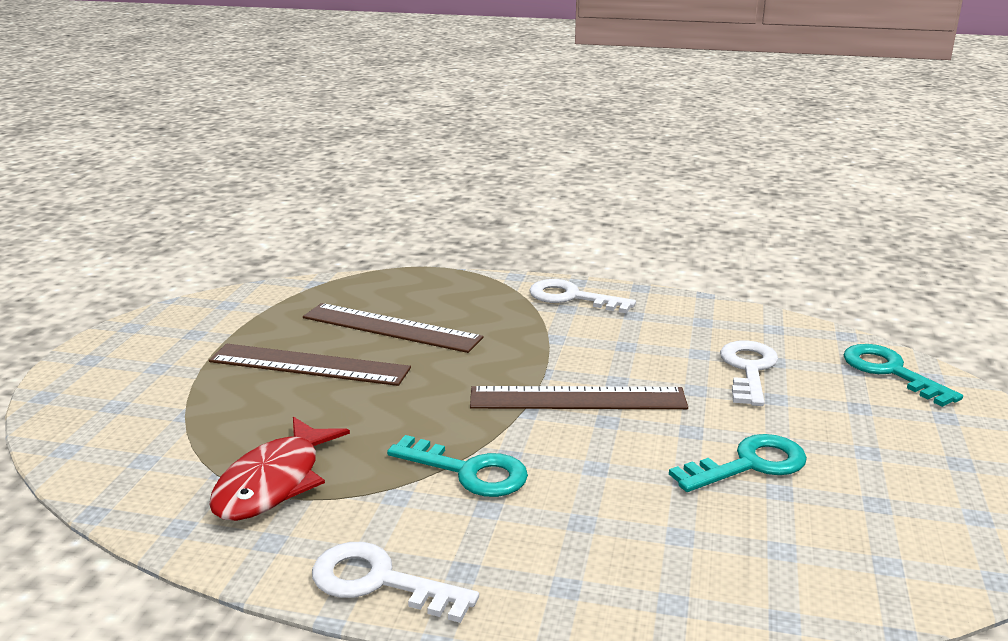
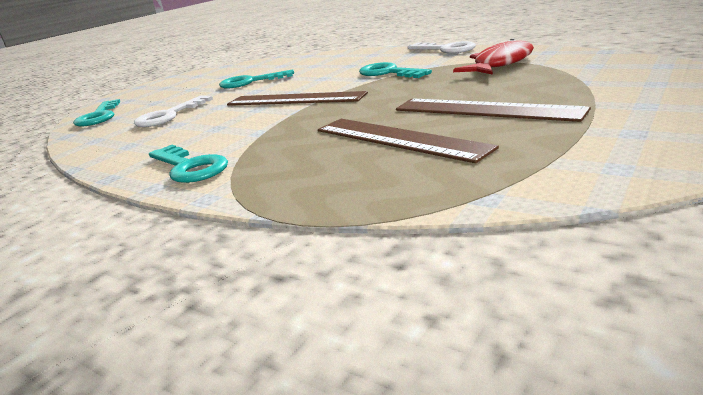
camera: 155 degrees left, 0 degrees up
(572, 297) = (190, 167): white key -> turquoise key

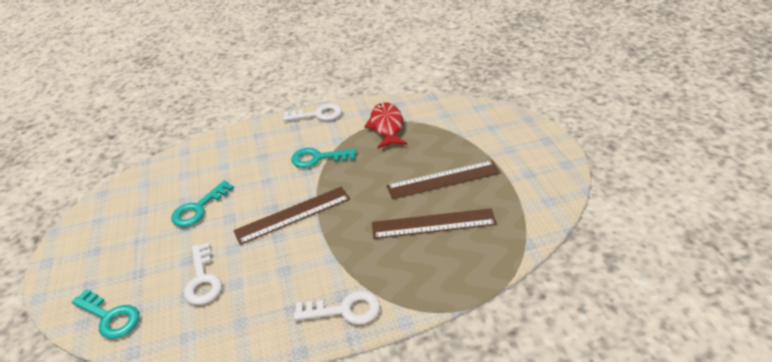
camera: 50 degrees left, 15 degrees up
(190, 167) = (345, 310): turquoise key -> white key

